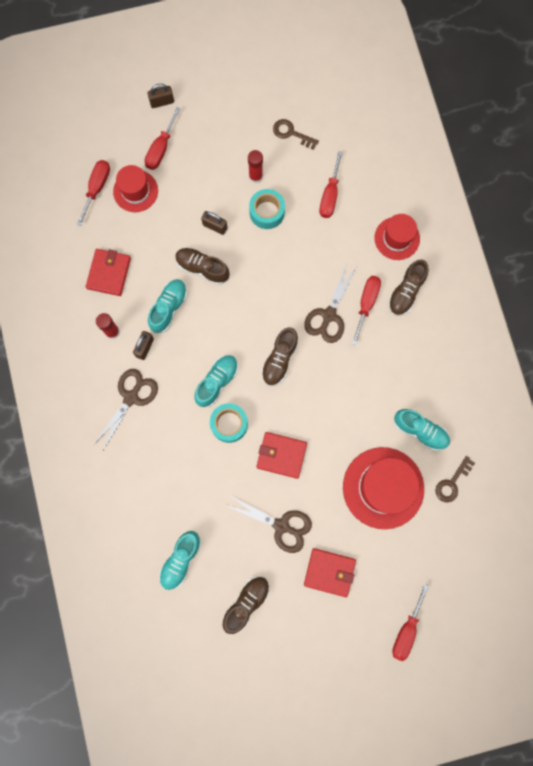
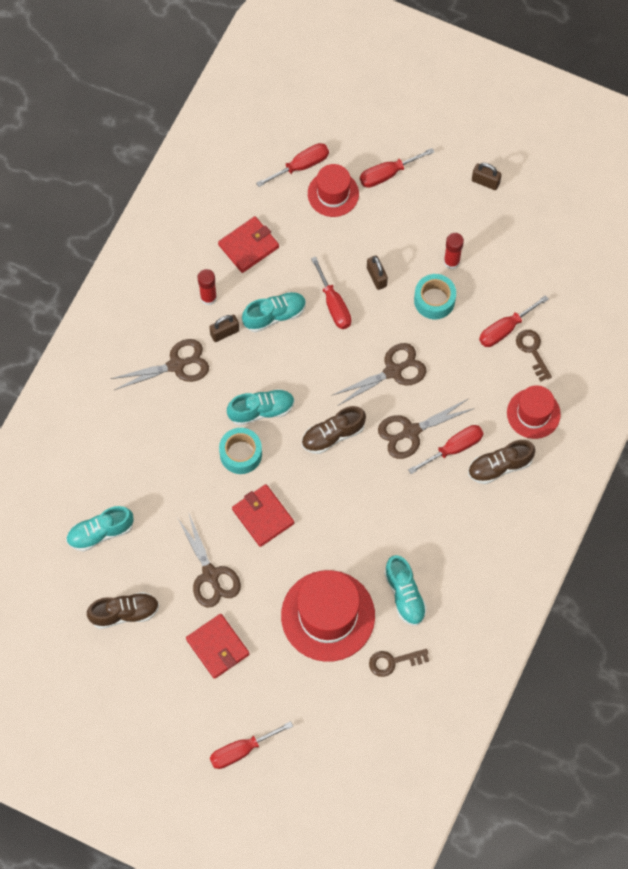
camera: 40 degrees right, 10 degrees down
(162, 102) = (424, 134): brown padlock -> brown padlock (485, 182)
(202, 268) = (334, 304): brown shoe -> red screwdriver
(281, 283) = (393, 371): none -> brown scissors
(291, 133) = (518, 248): brown key -> brown key (532, 351)

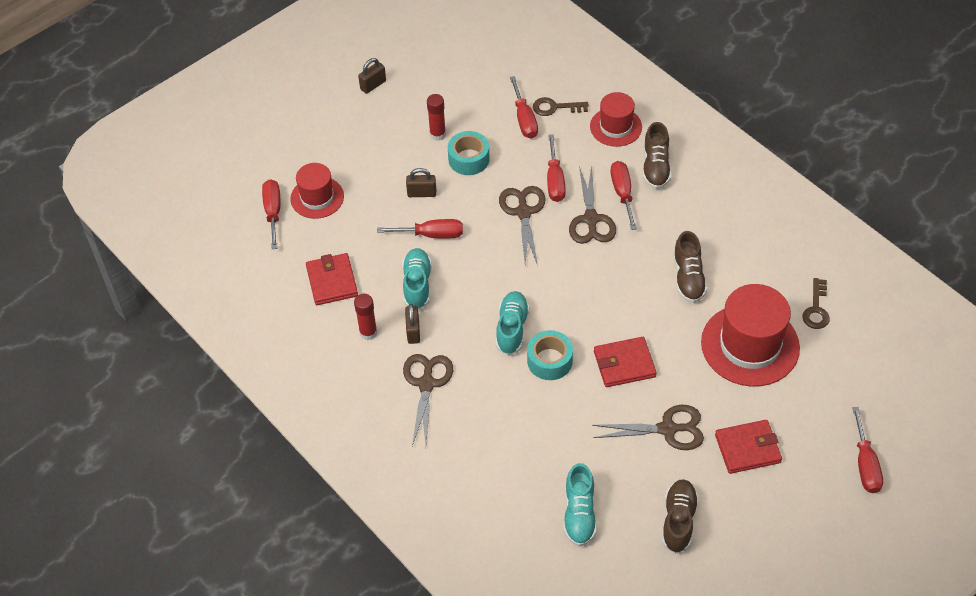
camera: 65 degrees left, 15 degrees down
(333, 435) = (565, 280): brown shoe -> brown shoe (688, 278)
(387, 174) = (322, 151): red screwdriver -> red screwdriver (555, 180)
(404, 595) = (752, 278): turquoise shoe -> none

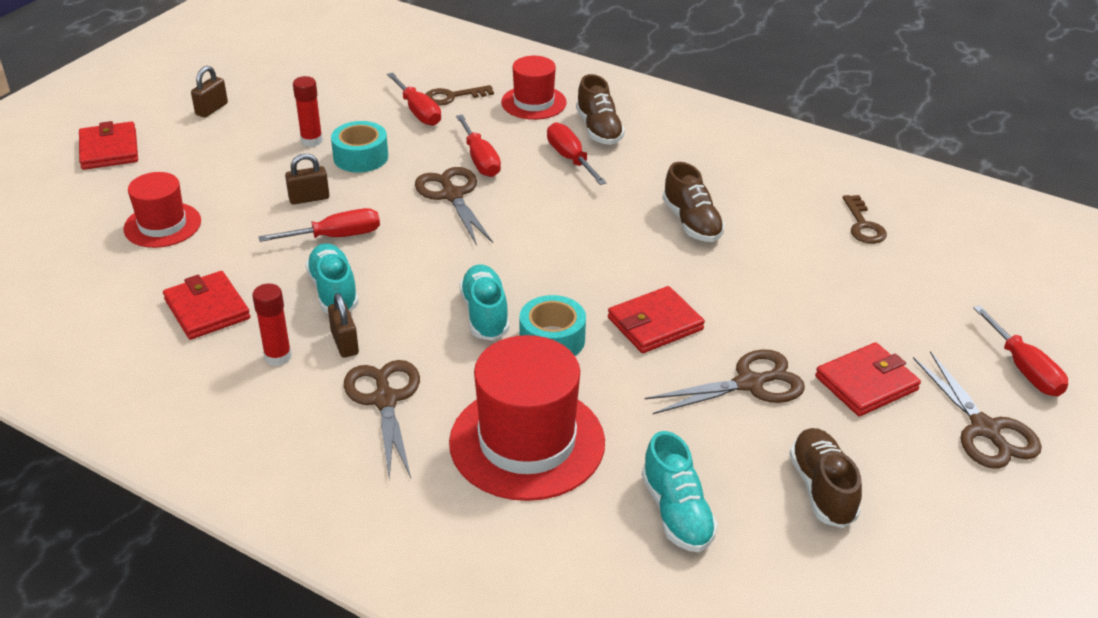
camera: 20 degrees left, 15 degrees down
(273, 212) = (101, 250): red screwdriver -> none
(293, 114) = (109, 149): none -> red wallet
(591, 219) = (542, 188): brown scissors -> brown scissors (985, 429)
(750, 345) = (805, 274): red hat -> red hat (527, 442)

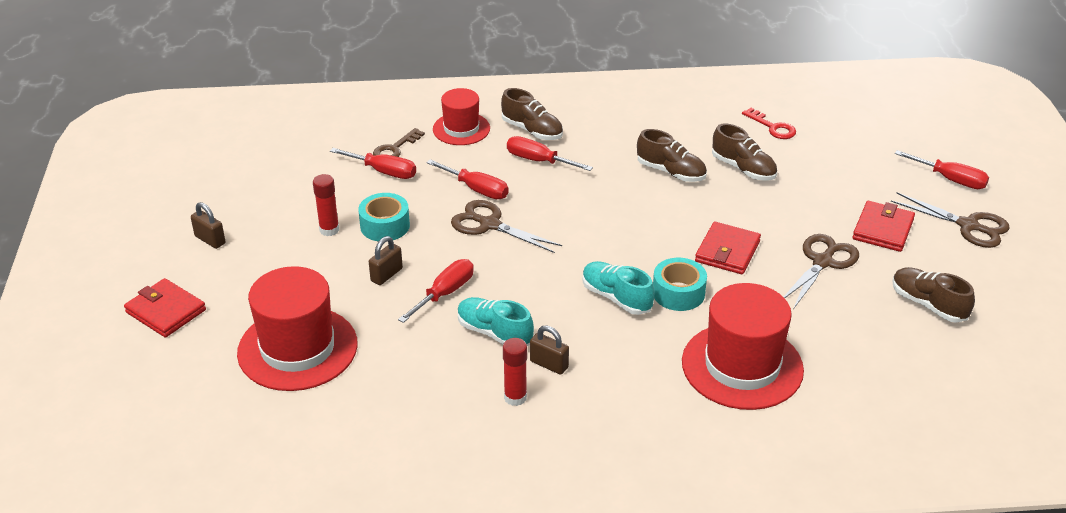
camera: 35 degrees left, 0 degrees up
(162, 225) = (297, 348): red hat -> red hat, size x1.69
(207, 309) = (419, 391): red wallet -> none
(211, 109) = (210, 240): brown padlock -> brown padlock turned 45 degrees counterclockwise
(385, 400) = (623, 387): brown scissors -> none
(677, 512) = (871, 361): turquoise shoe -> none
(776, 252) = (743, 169): none -> brown shoe
(863, 225) = (773, 127): brown key -> red key

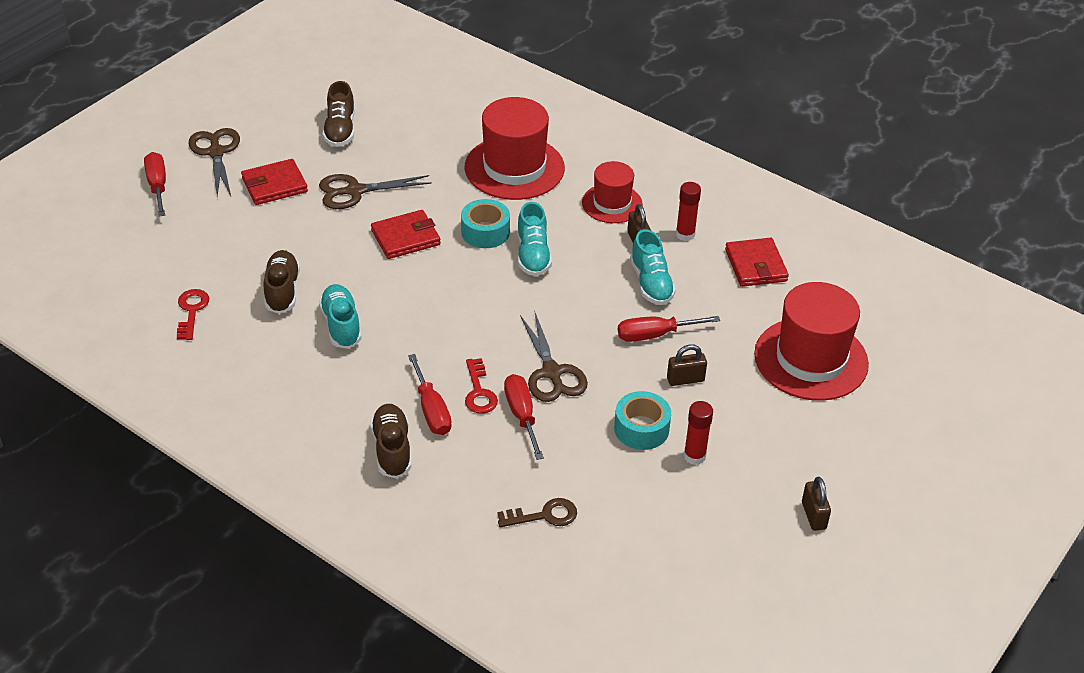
camera: 140 degrees left, 5 degrees up
(166, 311) = (900, 459): red wallet -> red wallet (755, 265)
(384, 172) = (583, 492): red screwdriver -> none
(461, 129) = (453, 498): red hat -> red hat (612, 203)
(523, 186) = (479, 392): none -> red key
(671, 172) = (341, 325): brown shoe -> turquoise shoe

